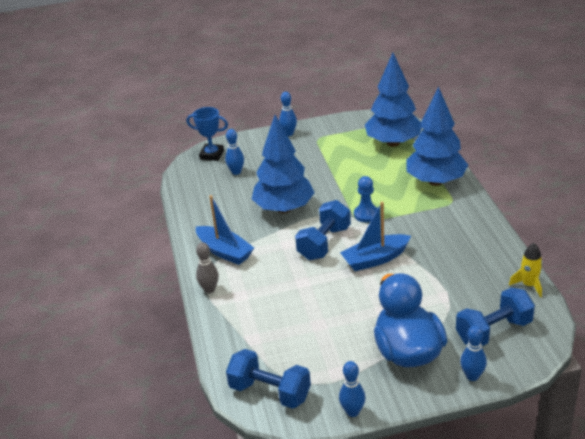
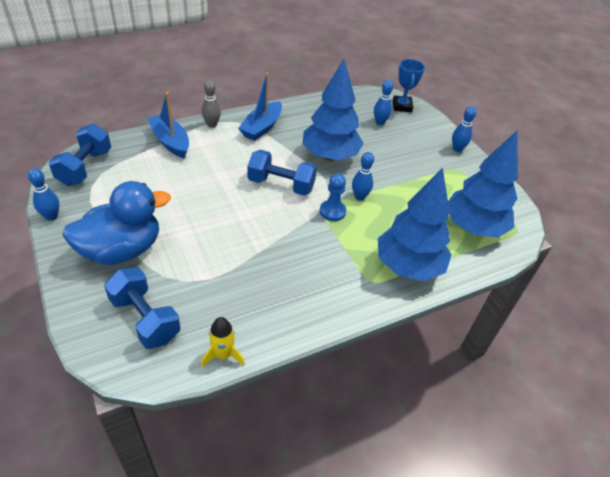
camera: 70 degrees right, 10 degrees up
(375, 259) = (260, 221): blue boat -> blue boat (170, 142)
(472, 376) = (80, 300): blue bowling pin -> blue bowling pin (359, 197)

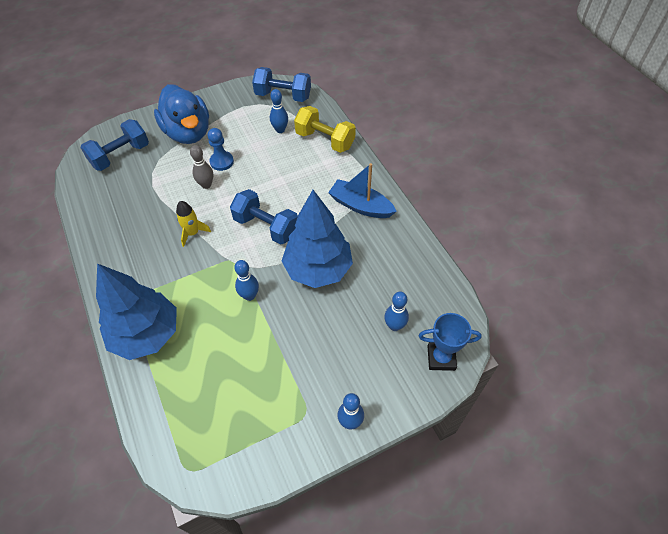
camera: 95 degrees right, 10 degrees up
(51, 216) = (225, 91): blue bowling pin -> blue bowling pin (280, 130)
(170, 142) = (325, 140): blue boat -> yellow dumbbell
(212, 124) = (358, 166): grey bowling pin -> grey bowling pin (206, 185)
(223, 355) = (80, 200): yellow rocket -> yellow rocket (193, 233)
(281, 185) = (266, 227): blue dumbbell -> blue dumbbell turned 75 degrees counterclockwise
(332, 211) = (227, 270): blue pawn -> blue pawn (222, 162)
(473, 227) = (197, 413): blue tree -> none

